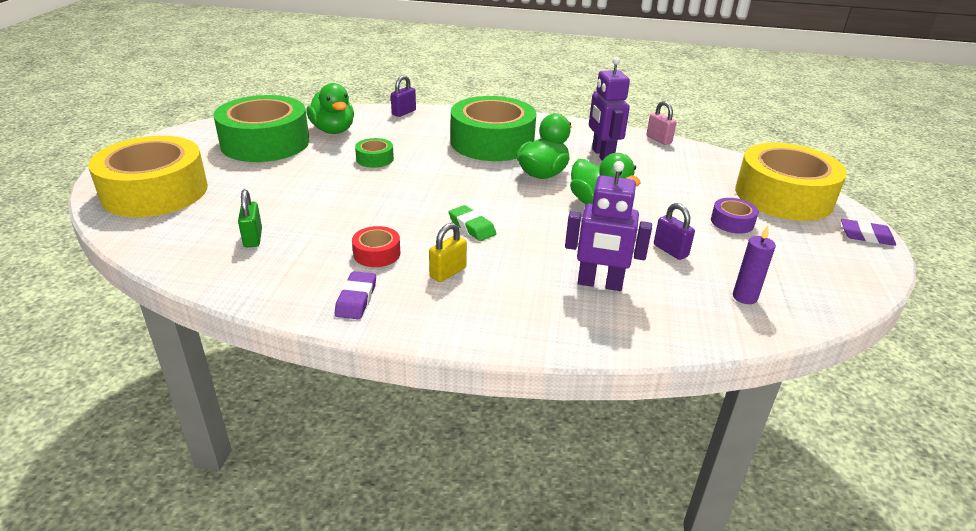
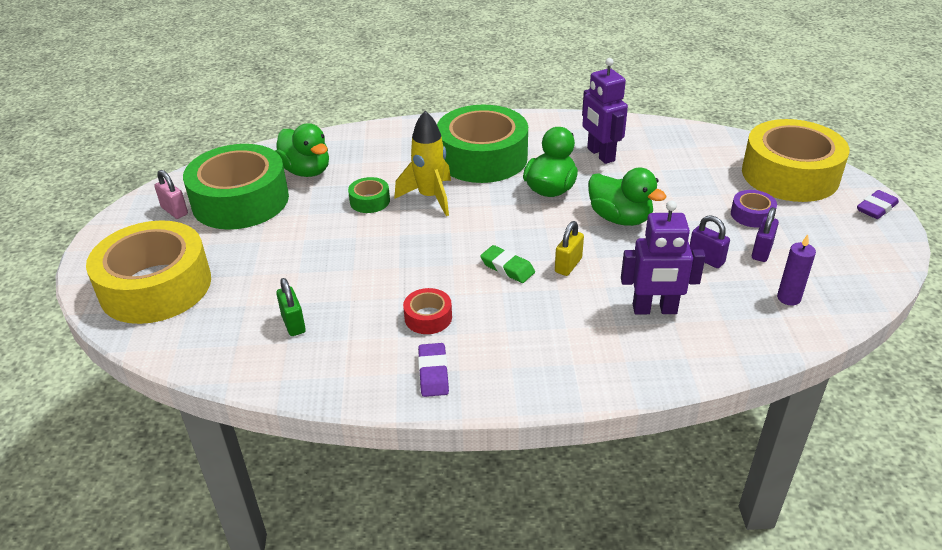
camera: 10 degrees left, 5 degrees up
(404, 112) = (371, 133): purple padlock -> purple padlock (761, 251)
(430, 164) = (430, 197): none -> yellow rocket
(448, 272) = (507, 325): yellow padlock -> yellow padlock (568, 265)
(659, 139) = (649, 124): pink padlock -> pink padlock (174, 211)
(866, 236) = (876, 208): purple eraser -> purple eraser turned 45 degrees counterclockwise

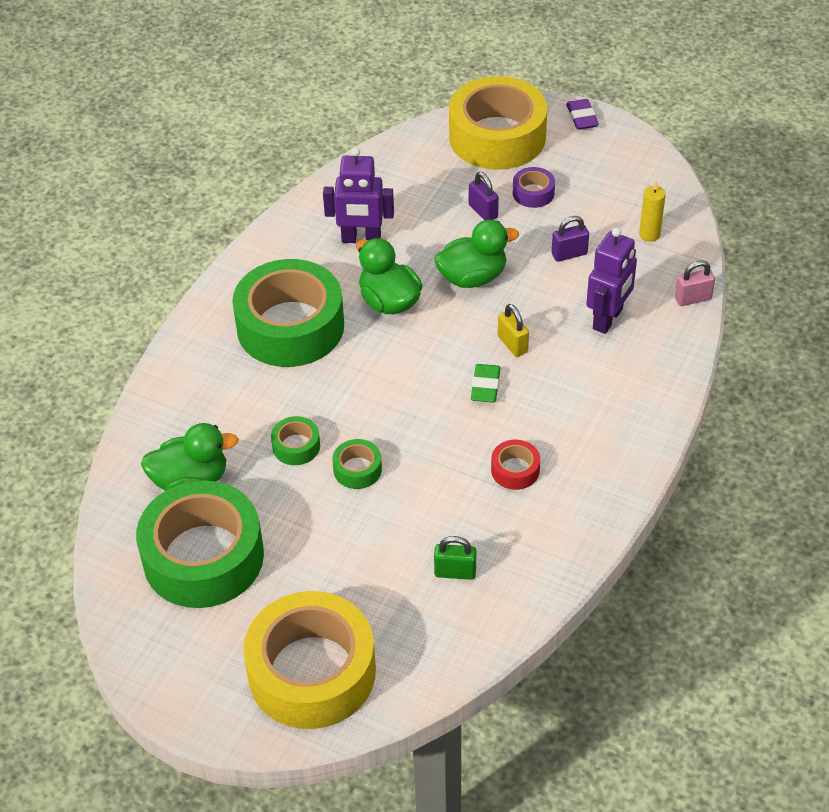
camera: 60 degrees left, 10 degrees up
(174, 211) = (175, 623): pink padlock -> pink padlock (692, 299)
(368, 236) = (357, 469): none -> green tape
(430, 197) = (329, 396): yellow rocket -> none
(433, 373) = (589, 494): purple eraser -> none
(507, 268) = (485, 386): green eraser -> green eraser turned 60 degrees counterclockwise
(761, 251) = (584, 216): purple padlock -> purple padlock (483, 211)
(788, 298) = (649, 234): purple candle -> yellow candle

